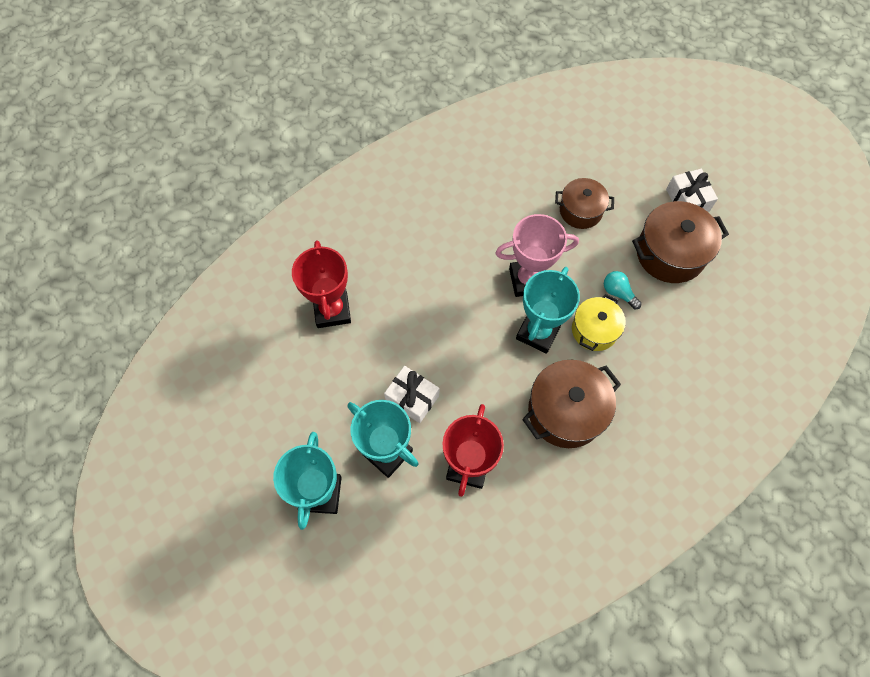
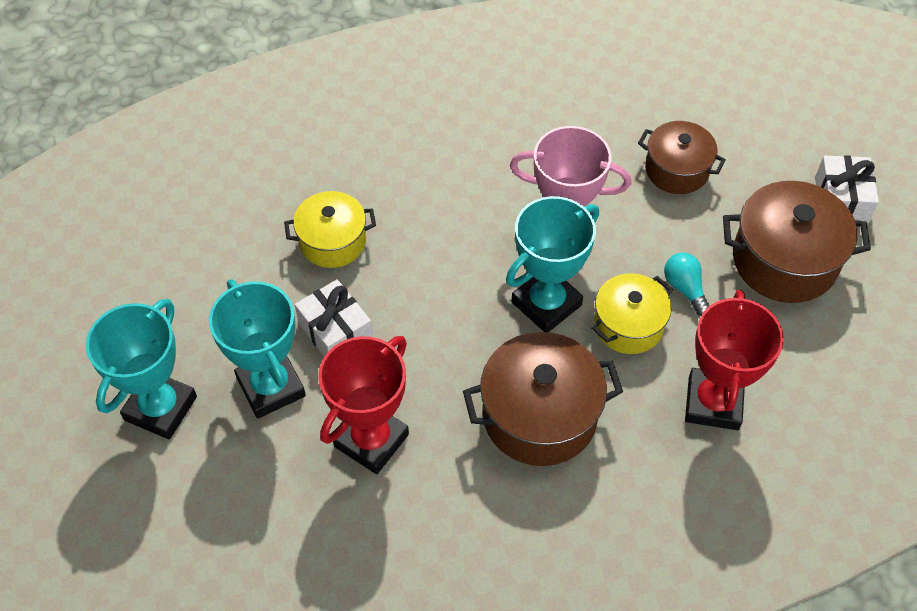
camera: 20 degrees right, 10 degrees down
(332, 310) = (281, 193): red trophy -> red trophy (713, 403)
(382, 334) = (332, 241): none -> yellow pot

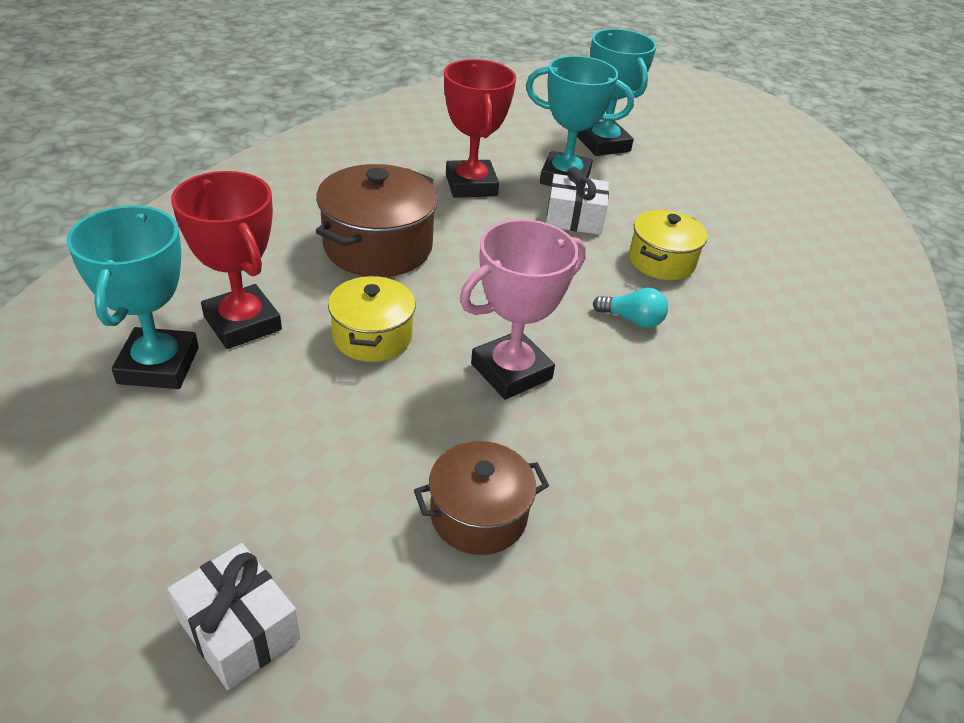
camera: 130 degrees right, 15 degrees down
(546, 304) = (458, 313): turquoise trophy -> turquoise trophy (158, 365)
(685, 288) = (350, 396): turquoise light bulb -> turquoise light bulb (632, 320)
(784, 261) = (263, 491): brown pot -> none

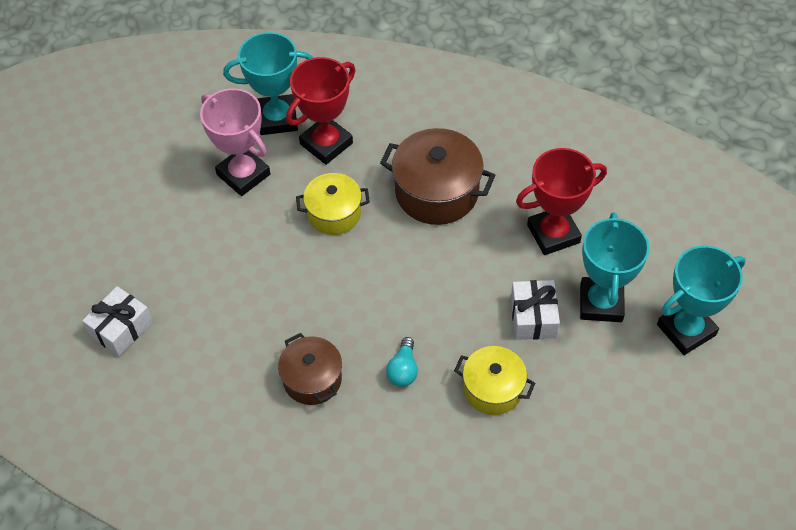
camera: 85 degrees right, 15 degrees up
(239, 629) = (113, 214): white gift -> white gift (121, 328)
(478, 515) = (196, 299): brown pot -> brown pot (312, 379)
(511, 371) = (322, 298): pink trophy -> pink trophy (243, 174)

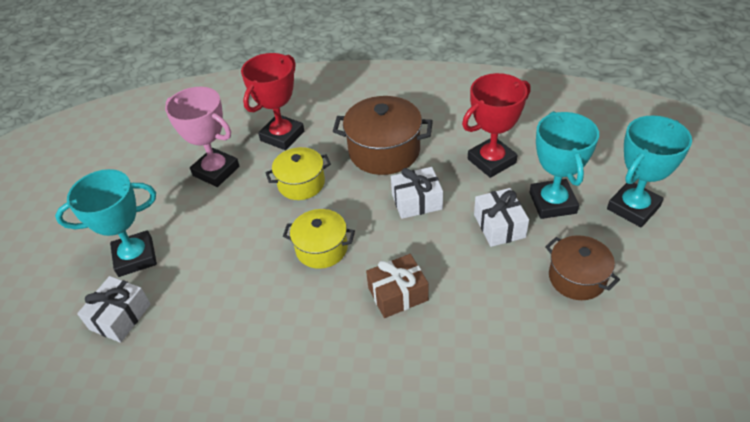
camera: 10 degrees left, 10 degrees down
(277, 118) = (237, 127): turquoise trophy -> turquoise trophy (135, 257)
(312, 379) = (314, 321): brown pot -> brown pot (577, 278)
(403, 370) = (398, 294): turquoise light bulb -> brown gift
(454, 266) = (416, 201): none -> white gift
(493, 389) = (485, 292): yellow pot -> yellow pot (321, 248)

